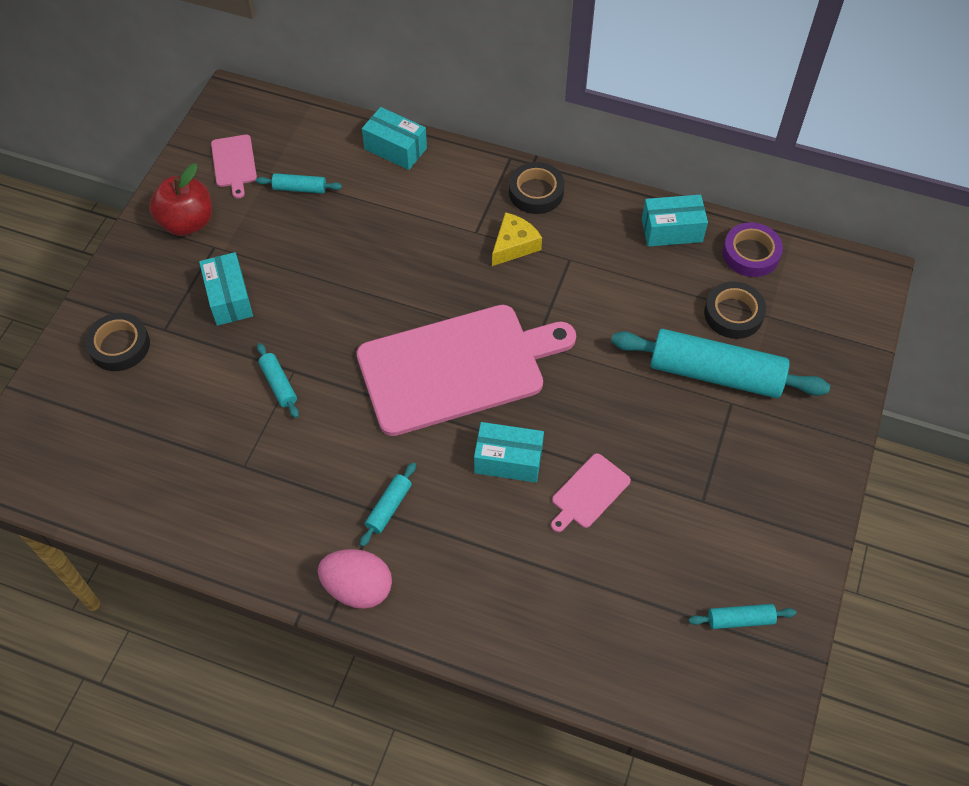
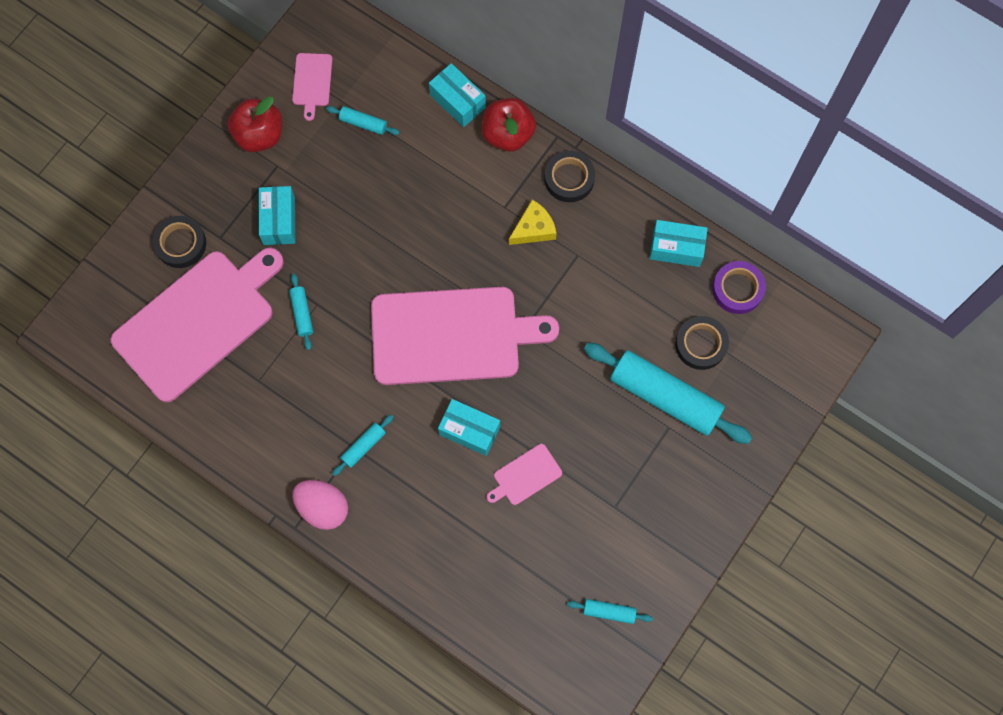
camera: 15 degrees right, 15 degrees up
(157, 421) = (198, 322): none -> pink cutting board
(458, 166) = (508, 134): none -> red apple

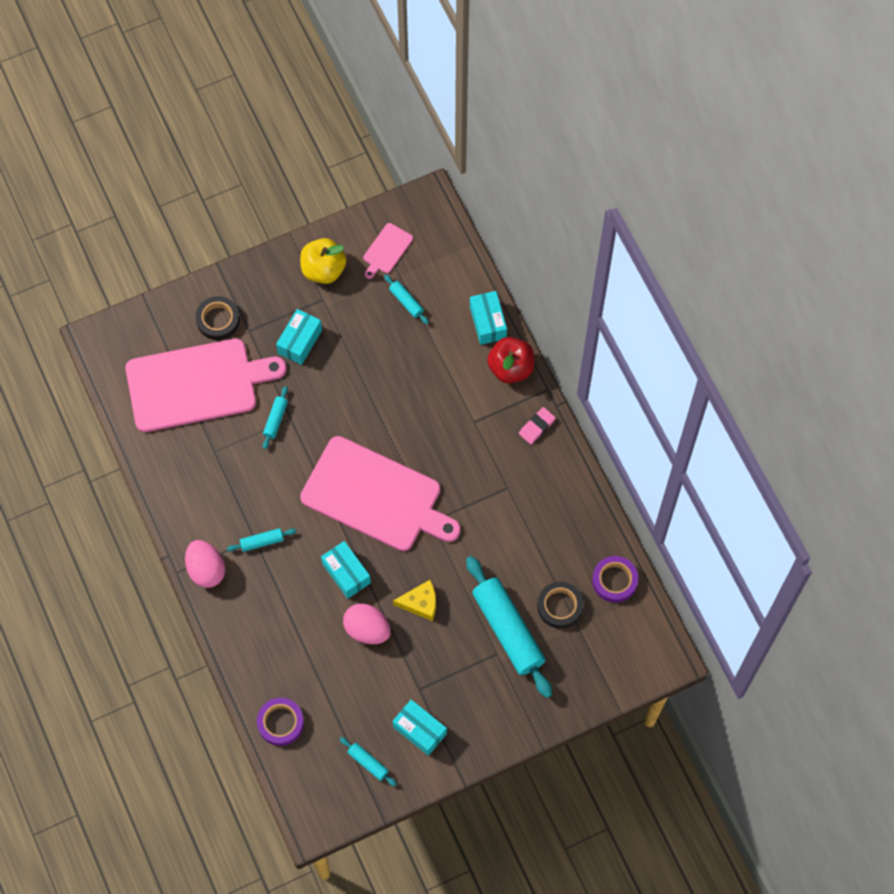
camera: 30 degrees right, 5 degrees down
(259, 135) = (323, 269): red apple -> yellow apple
(495, 622) = (280, 723): none -> purple tape
(525, 476) = (367, 629): pink cutting board -> pink egg
(533, 229) = (486, 450): yellow cheese -> yellow cheese (420, 603)
(569, 179) = (537, 427): black tape -> pink eraser
(676, 248) = (586, 524): turquoise box -> turquoise box (419, 730)

